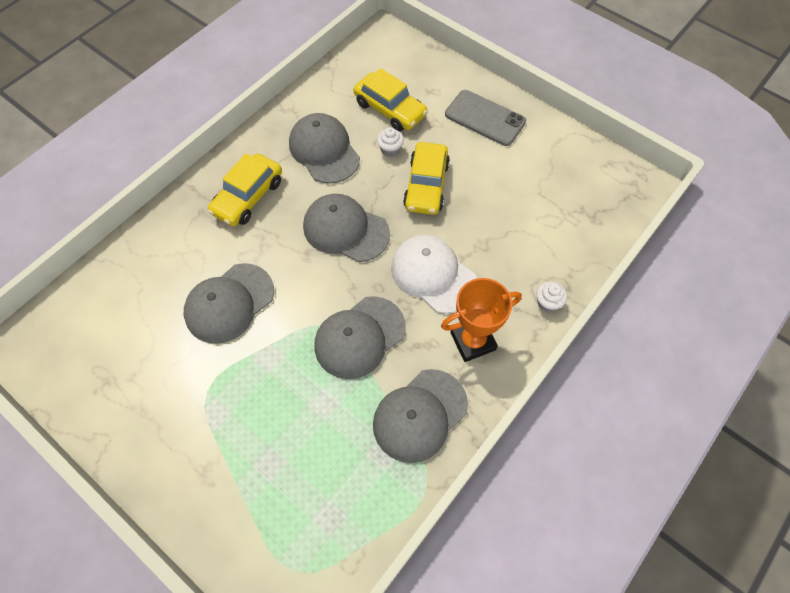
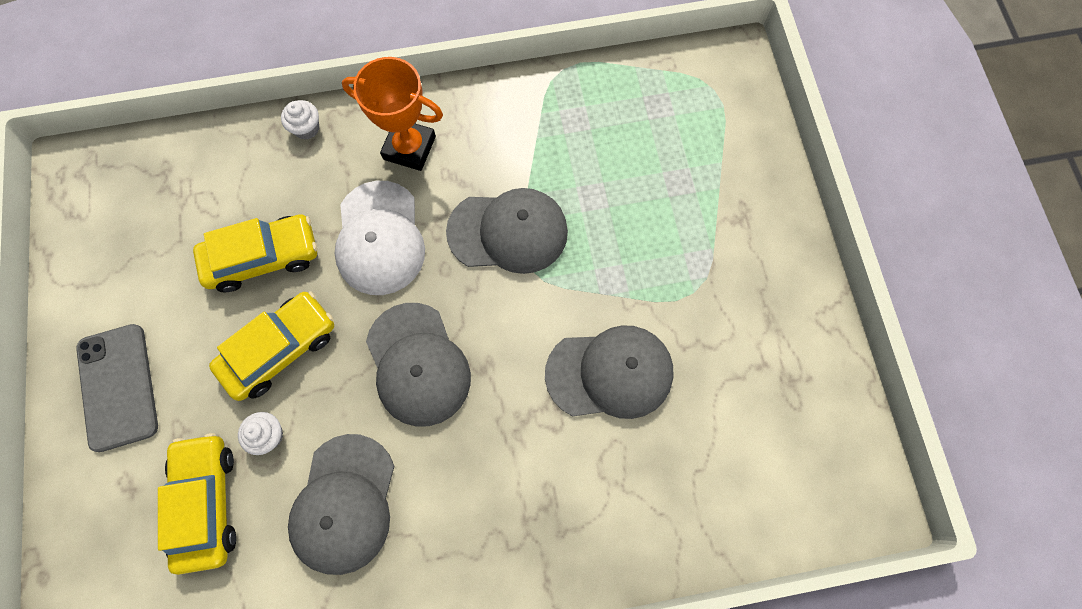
camera: 140 degrees left, 10 degrees up
(248, 197) = (489, 507): yellow car -> yellow car (263, 257)
(420, 415) = (517, 123): grey cap -> none

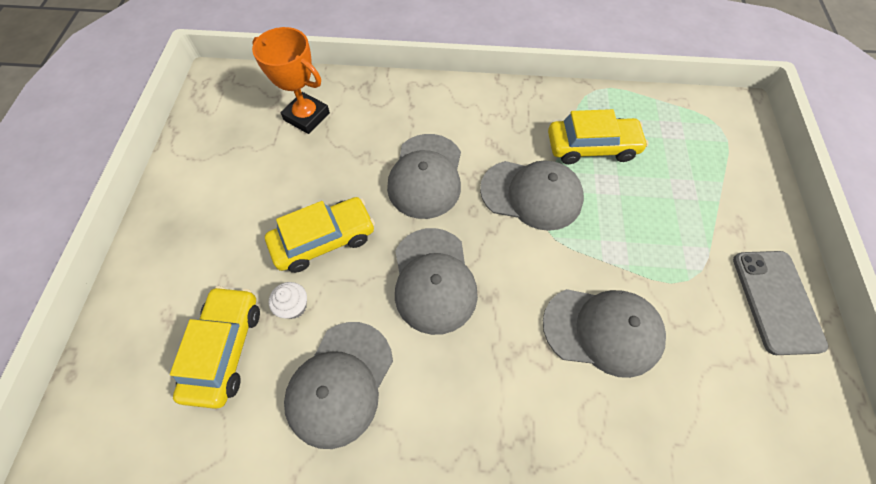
camera: 15 degrees right, 10 degrees down
(118, 387) = (189, 237): grey phone -> grey phone (776, 301)
(263, 257) = (331, 169): yellow car -> yellow car (591, 147)
(306, 128) = (390, 89): white cupcake -> none
(380, 238) = (426, 176): white cap -> grey cap
(409, 148) = (465, 118): orange trophy -> orange trophy (307, 116)

